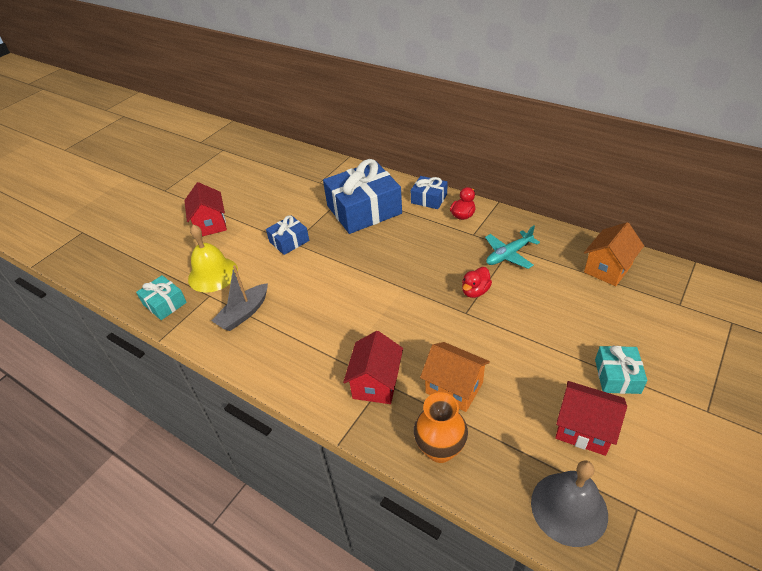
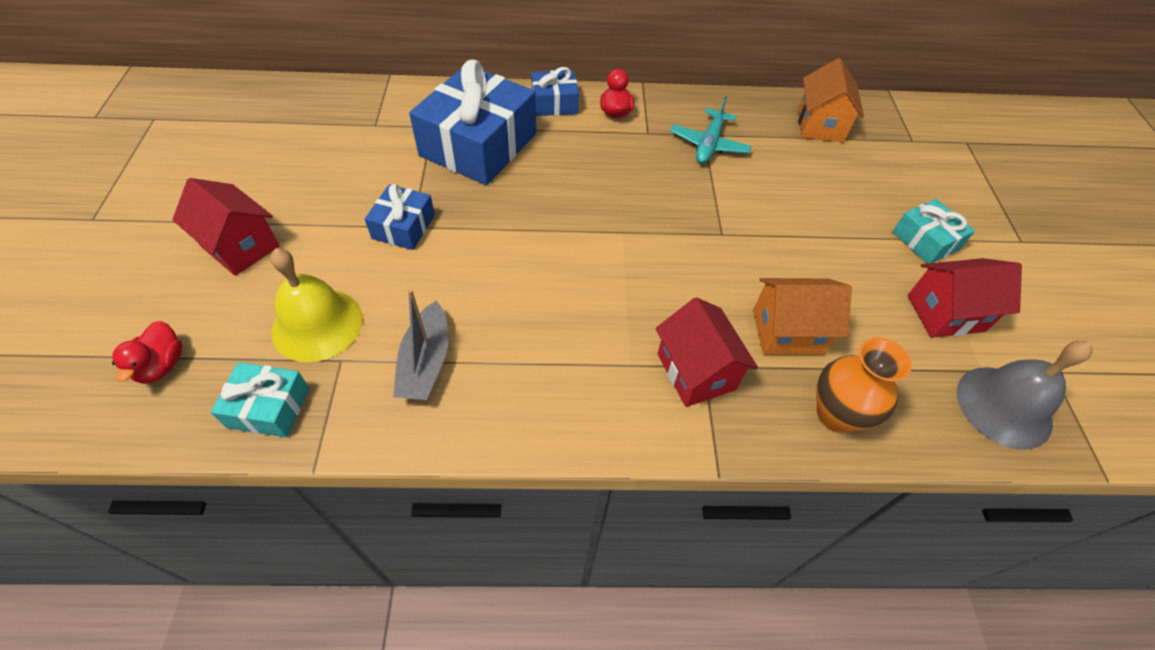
camera: 40 degrees left, 10 degrees up
(475, 291) = (710, 203): red duck -> red duck (162, 365)

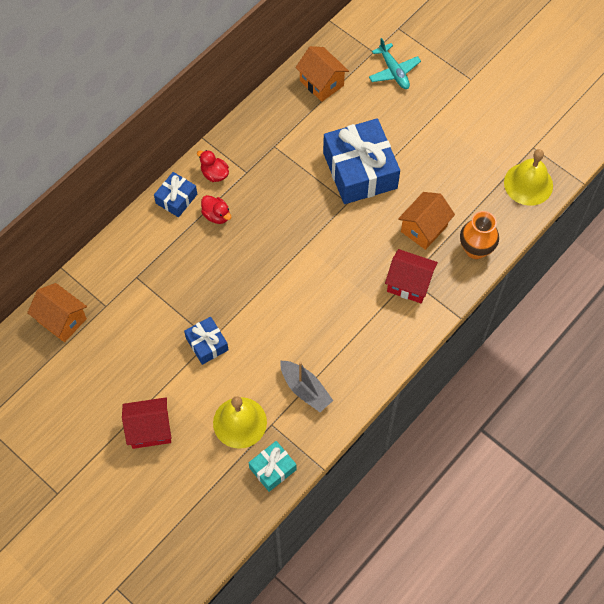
camera: 45 degrees left, 10 degrees up
(162, 365) = (205, 502): red duck -> red duck (216, 215)
(328, 105) = (62, 320): none -> orange house
(478, 145) = (175, 264): blue gift -> blue gift (360, 170)
(709, 144) = (284, 151): turquoise plane -> turquoise plane (394, 71)
(925, 241) = (433, 119): turquoise gift -> none
(945, 313) = (473, 155): red house -> none
(1004, 406) = (528, 184): grey bell -> yellow bell

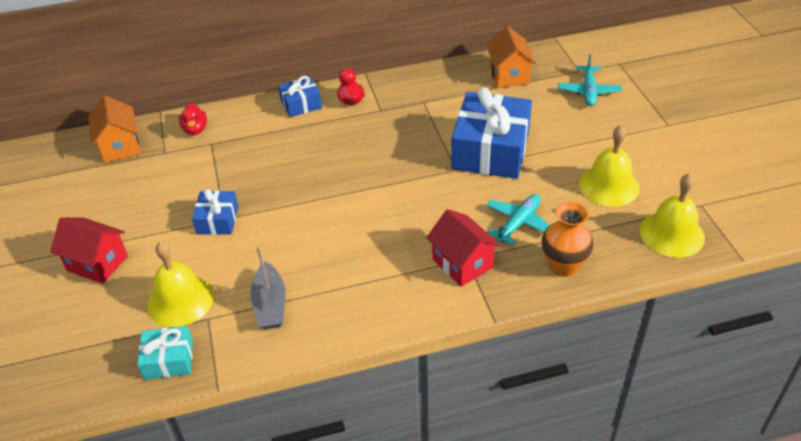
camera: 35 degrees right, 20 degrees down
(216, 215) = (324, 129): red duck -> red duck (195, 129)
(424, 228) = (519, 223): orange house -> turquoise plane
(463, 161) = (609, 185): none -> yellow bell

